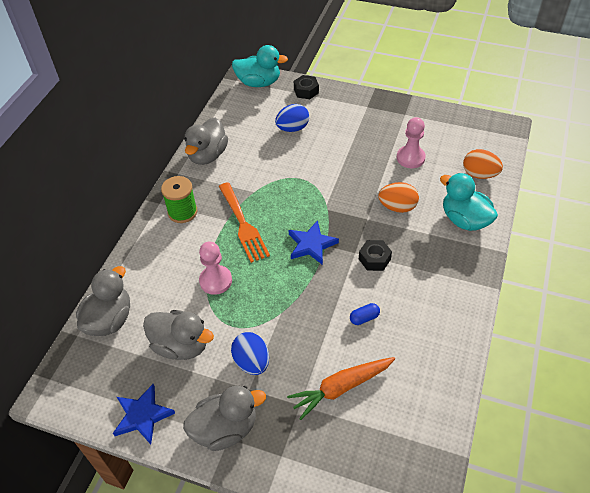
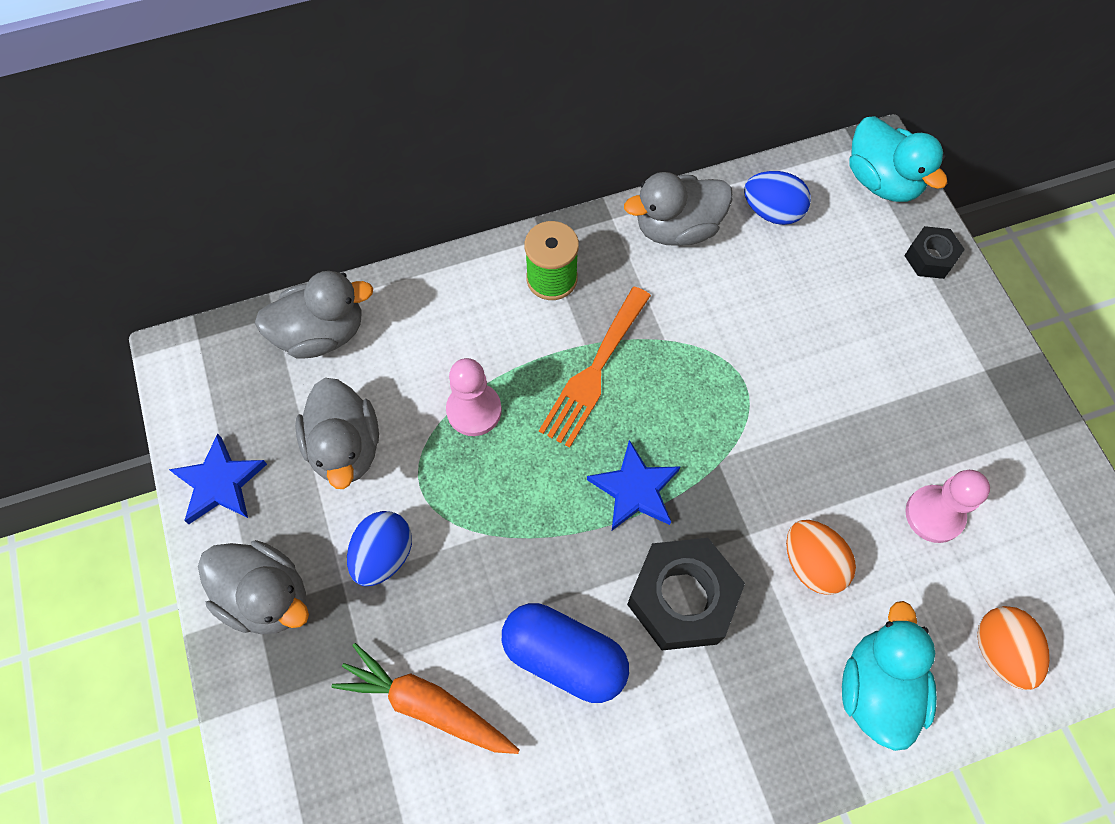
camera: 50 degrees right, 15 degrees up
(292, 128) = (833, 298): blue egg -> blue egg (772, 212)
(364, 318) = (564, 657): blue capsule -> blue capsule, size x2.29
(374, 259) = (682, 598): black nut -> black nut, size x1.84

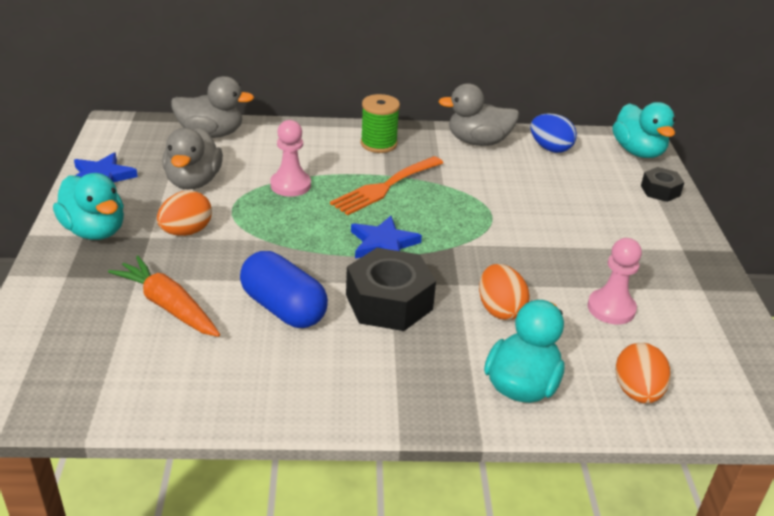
camera: 15 degrees right, 30 degrees down
(267, 596) = (95, 231): grey duck -> turquoise duck
(384, 555) = (186, 231): blue egg -> orange egg

